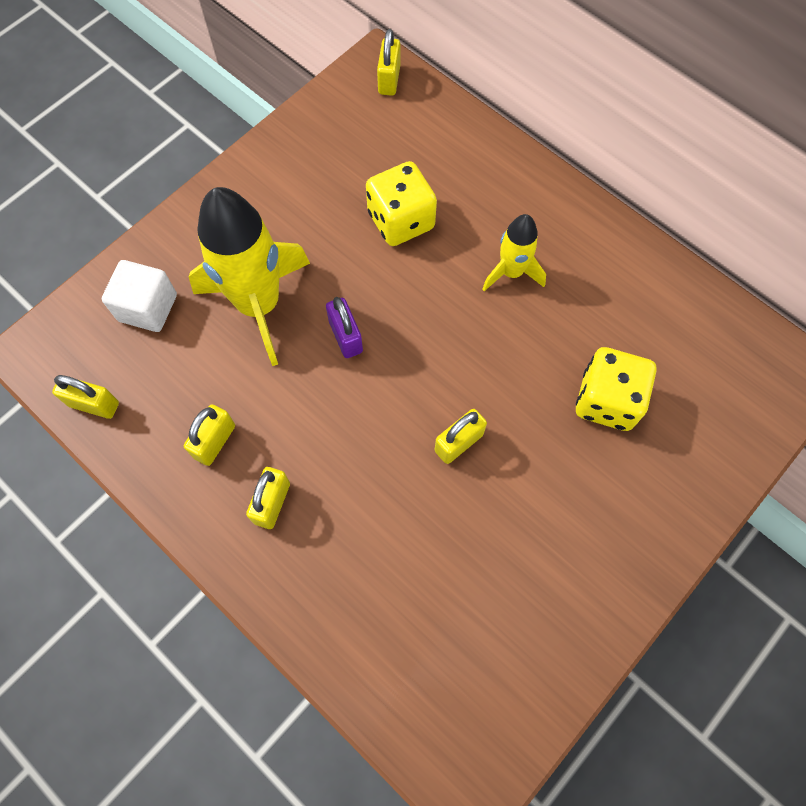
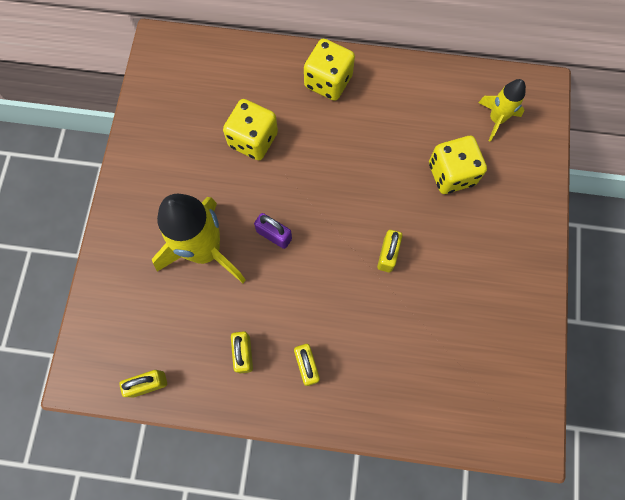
camera: 35 degrees left, 5 degrees up
(148, 308) = (134, 299): white cube -> none
(389, 80) = (176, 50): yellow padlock -> none
(511, 272) = (343, 131): yellow rocket -> yellow rocket (496, 119)
(534, 208) = (328, 81): none -> yellow dice

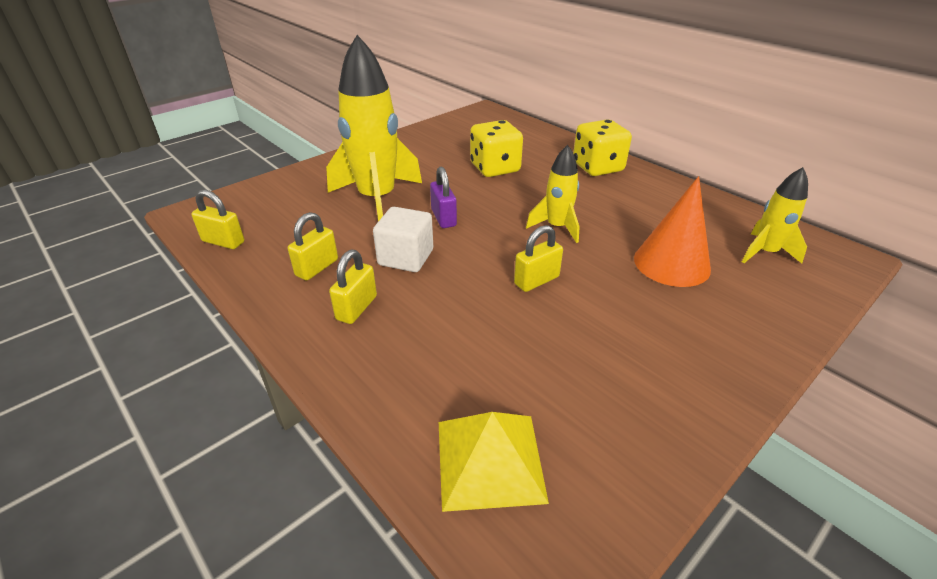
camera: 40 degrees right, 35 degrees down
(290, 297) = (406, 257): none -> white cube
(357, 187) = (557, 227): none -> yellow rocket
(451, 174) = (671, 263): yellow dice -> orange cone
(466, 404) = (490, 460): none -> yellow pyramid

